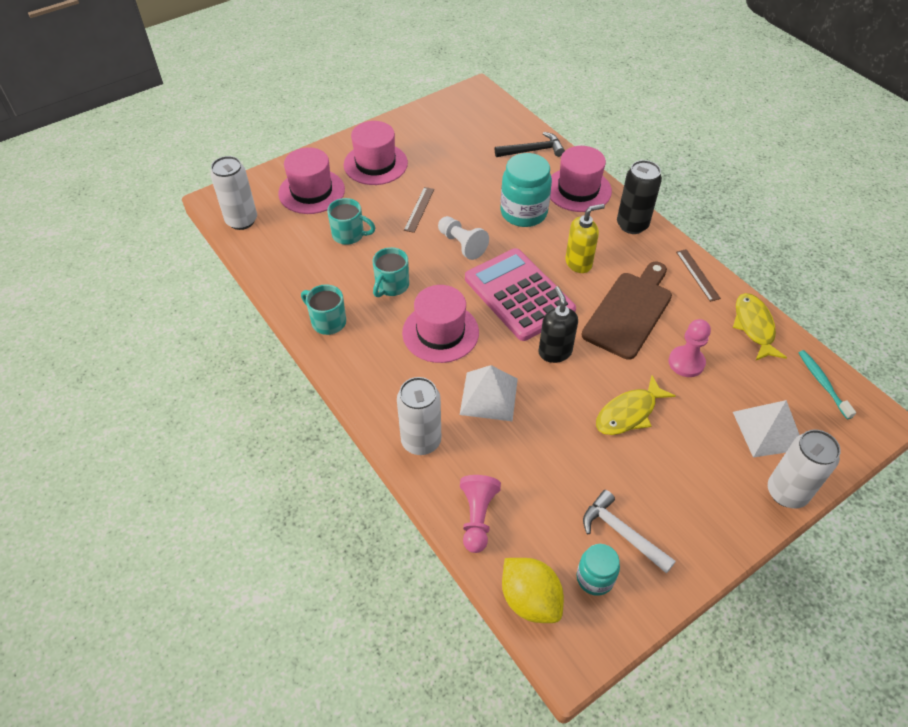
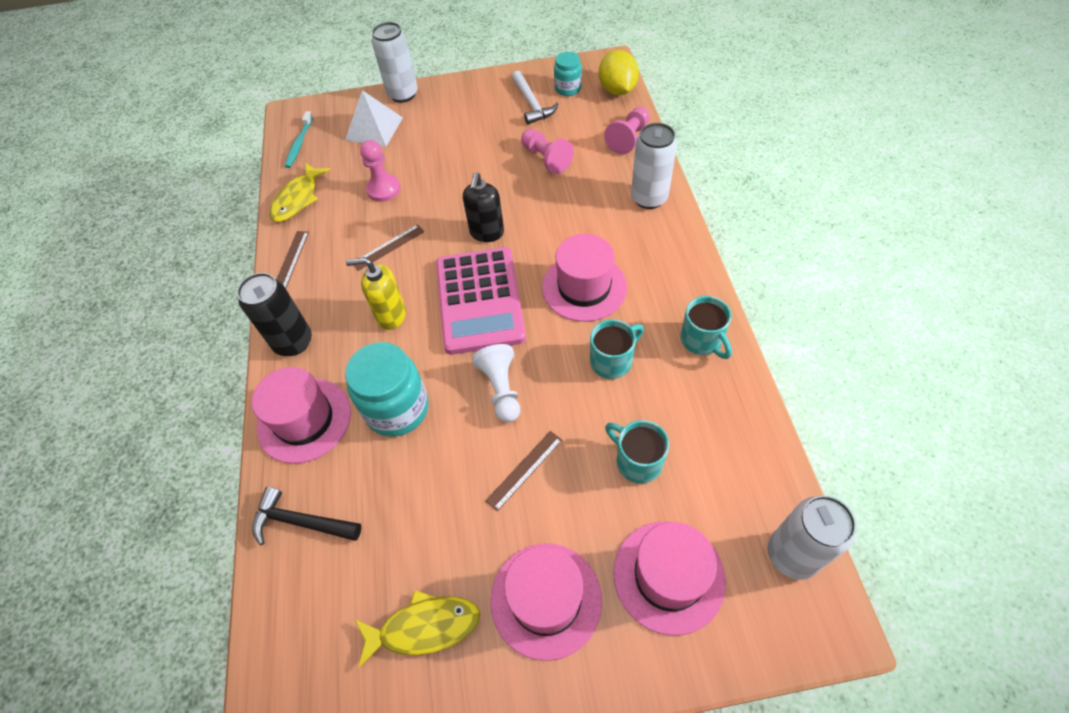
camera: 150 degrees left, 5 degrees up
(489, 396) = (571, 215): white pyramid -> none
(553, 455) = (546, 158): none -> pink pawn
(629, 311) = (388, 247): brown cutting board -> brown ruler
(629, 413) = (464, 168): yellow fish -> yellow fish (424, 627)

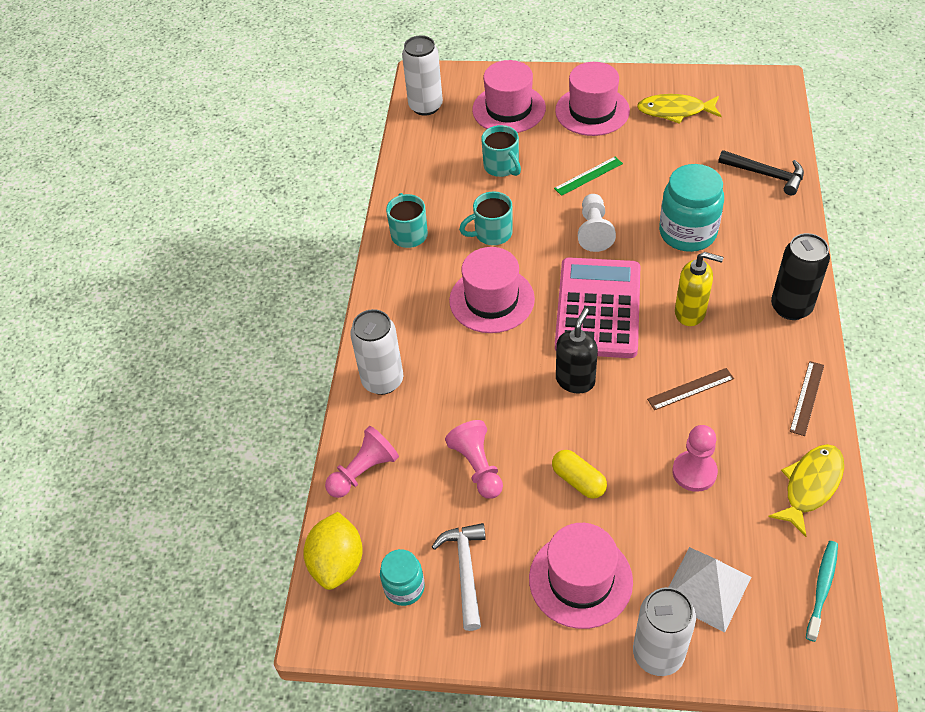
camera: 165 degrees left, 5 degrees down
(304, 420) = (771, 240): pink hat -> pink hat (580, 580)
(469, 166) = (578, 480): none -> yellow capsule
(524, 470) = (588, 176): brown ruler -> green ruler

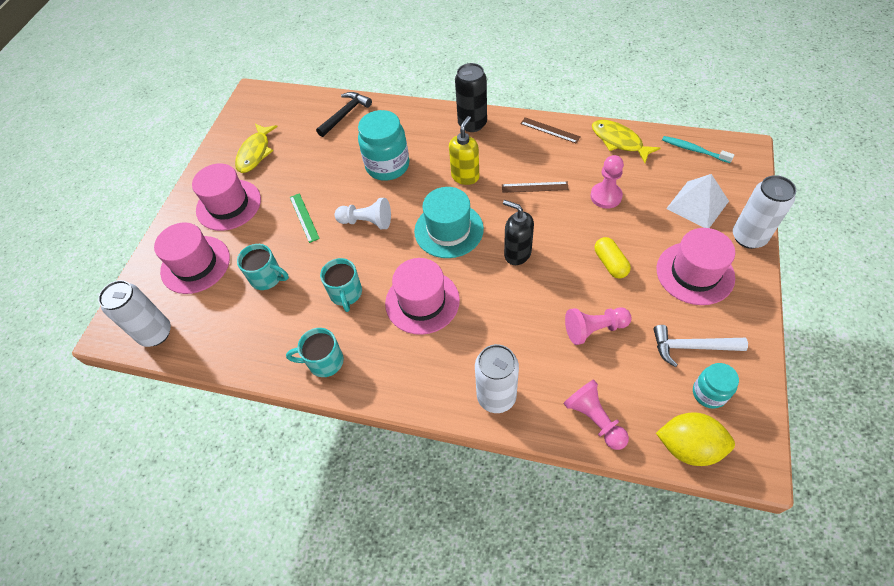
camera: 80 degrees left, 5 degrees up
(502, 167) = (267, 278): turquoise mug -> turquoise mug turned 45 degrees clockwise
(578, 480) = (610, 263): yellow capsule -> yellow capsule turned 75 degrees counterclockwise
(598, 308) = (448, 230): pink calculator -> turquoise hat
(690, 389) = (534, 187): brown ruler -> brown ruler turned 75 degrees counterclockwise

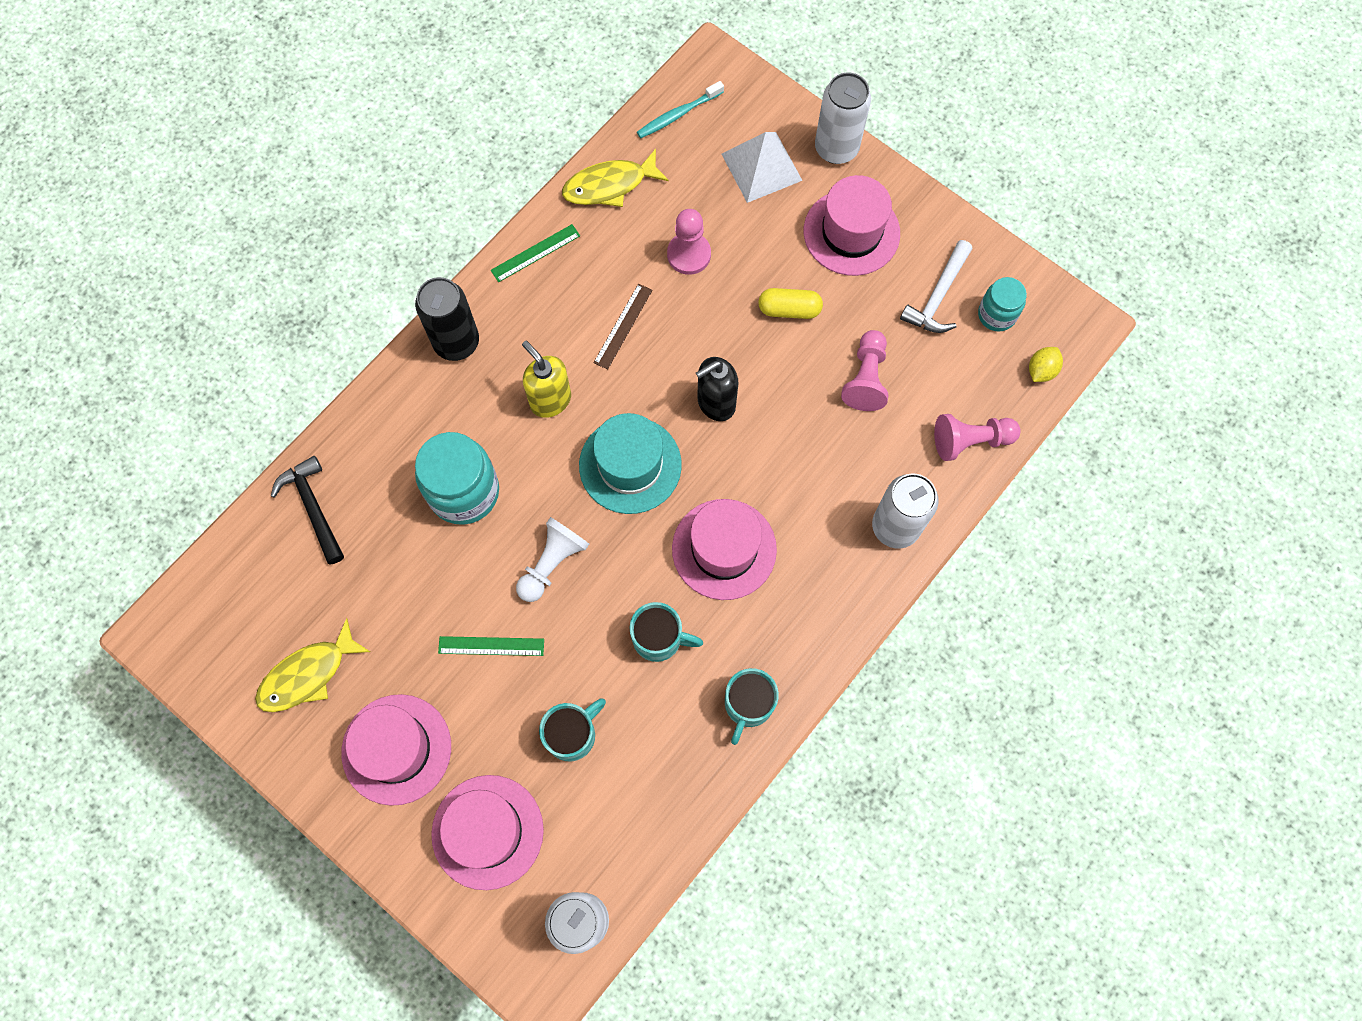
camera: 70 degrees left, 15 degrees up
(255, 153) = (308, 674): yellow fish -> yellow fish turned 105 degrees clockwise
(550, 130) = (535, 253): brown ruler -> green ruler
(688, 446) = (1041, 370): yellow lemon -> yellow lemon, size x0.54

